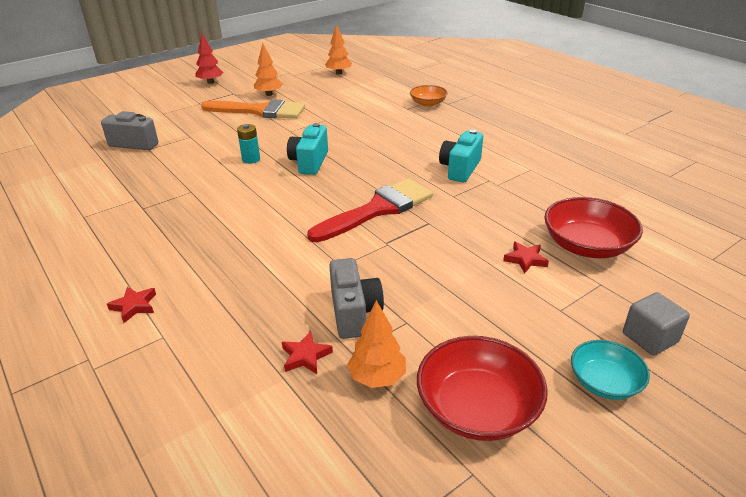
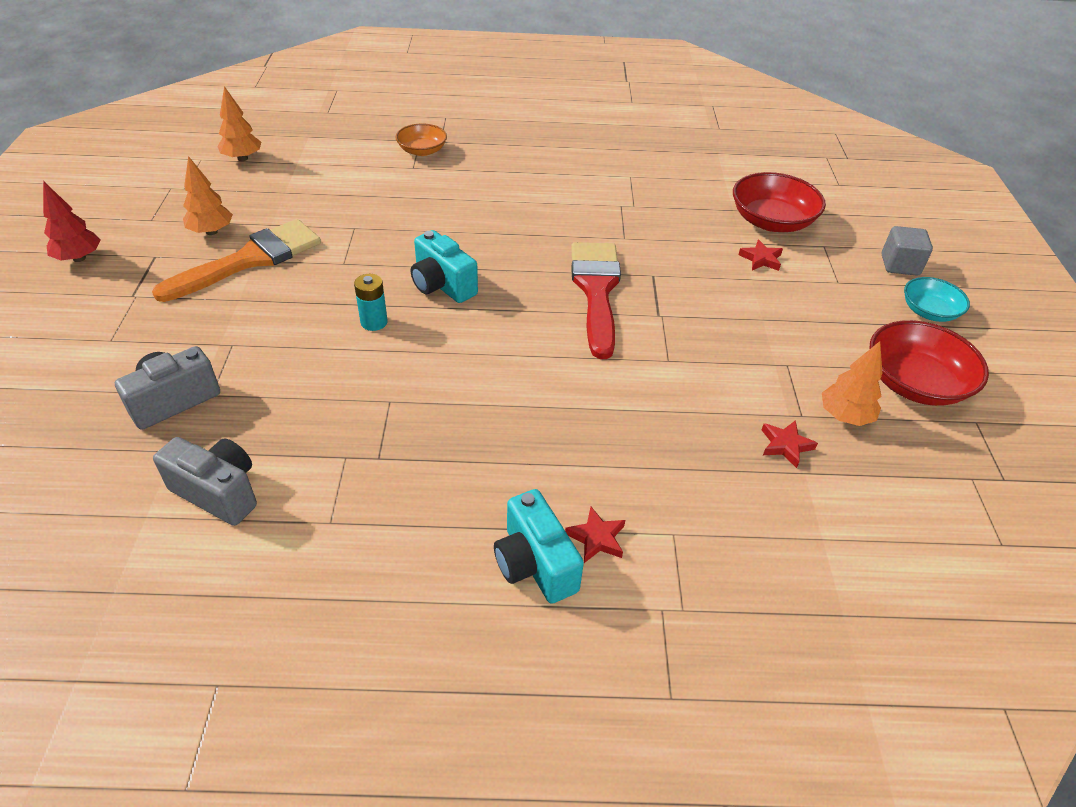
camera: 55 degrees left, 10 degrees up
(354, 313) = (748, 387): grey camera -> grey camera (218, 492)
(460, 169) = (582, 208): turquoise camera -> turquoise camera (534, 564)

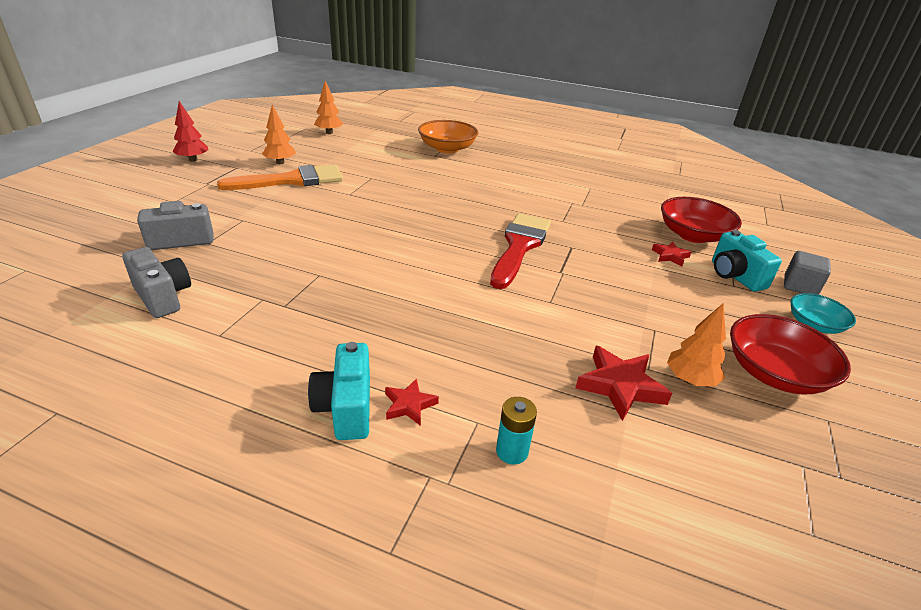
camera: 20 degrees right, 10 degrees down
(374, 322) = (344, 229): turquoise battery -> turquoise battery (512, 451)
(422, 151) = (447, 148): orange bowl -> orange bowl, size x1.63
(442, 285) = (407, 219): turquoise camera -> turquoise camera (734, 276)
(785, 445) = (620, 386): red star -> red star, size x1.73

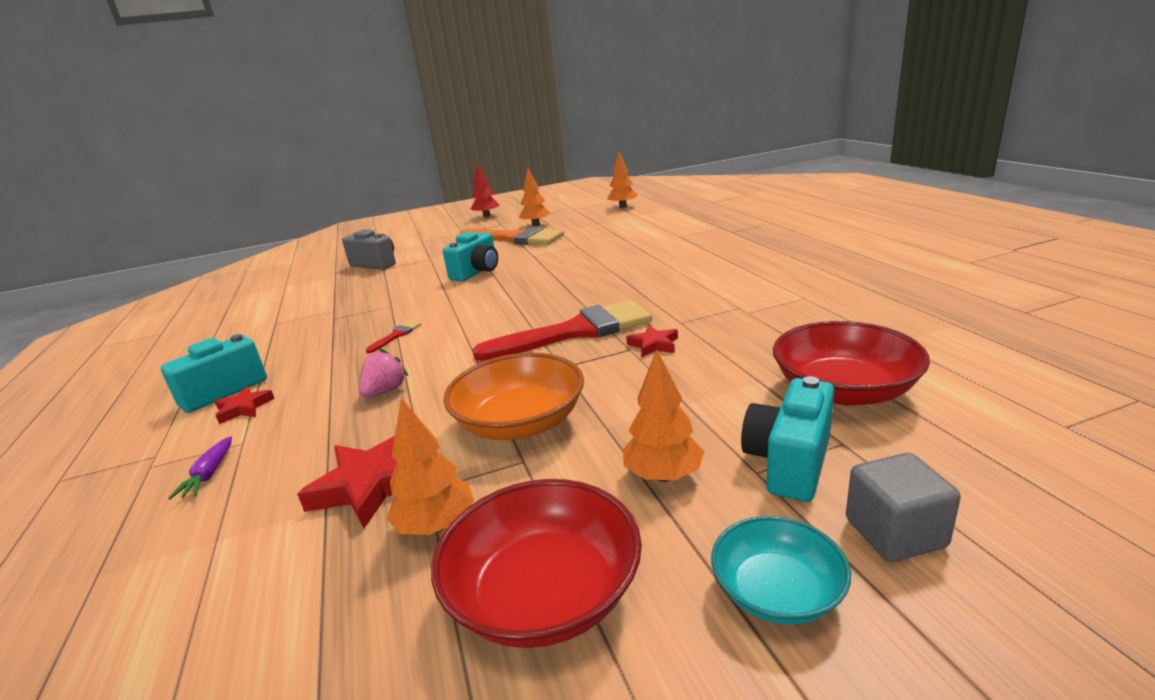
camera: 55 degrees right, 10 degrees down
(163, 296) = (302, 293): grey camera -> none
(331, 221) = (477, 272): none -> turquoise camera
(393, 296) = (396, 335): none -> red brush
(447, 148) = (707, 231): orange bowl -> orange bowl (520, 423)
(492, 336) = (385, 391): none -> pink strawberry
(512, 451) = (209, 474): turquoise battery -> purple carrot
(670, 256) = (738, 400): red star -> red star (654, 345)
(713, 304) = (663, 476): none -> orange tree

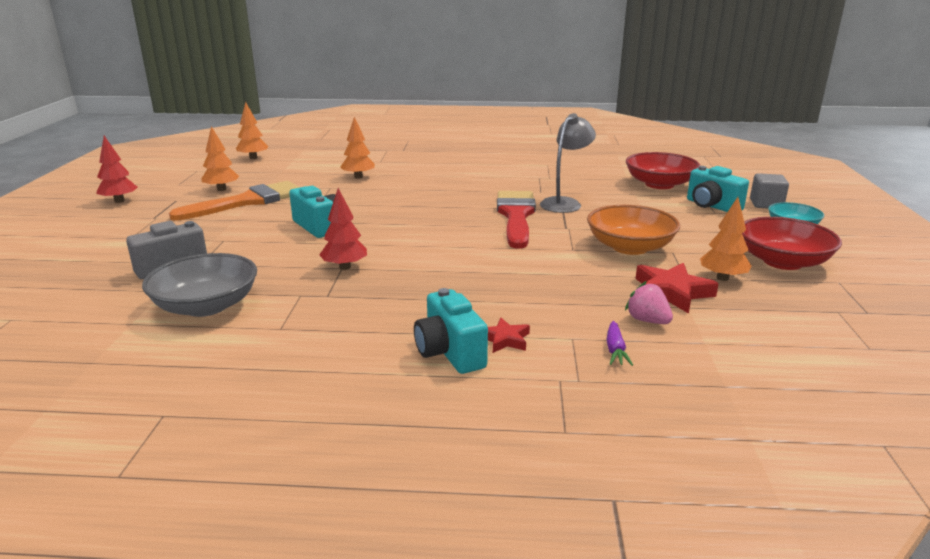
camera: 70 degrees left, 0 degrees up
(209, 474) = (615, 350): purple carrot -> purple carrot turned 75 degrees clockwise
(311, 293) = (206, 306): none -> grey bowl
(385, 391) = (540, 281): pink strawberry -> pink strawberry (647, 320)
(392, 306) = (345, 267): none -> red tree
(396, 335) = (428, 270): red brush -> none
(654, 345) = (565, 203): red star -> grey lamp
(663, 476) = (707, 227): orange tree -> orange tree (358, 177)

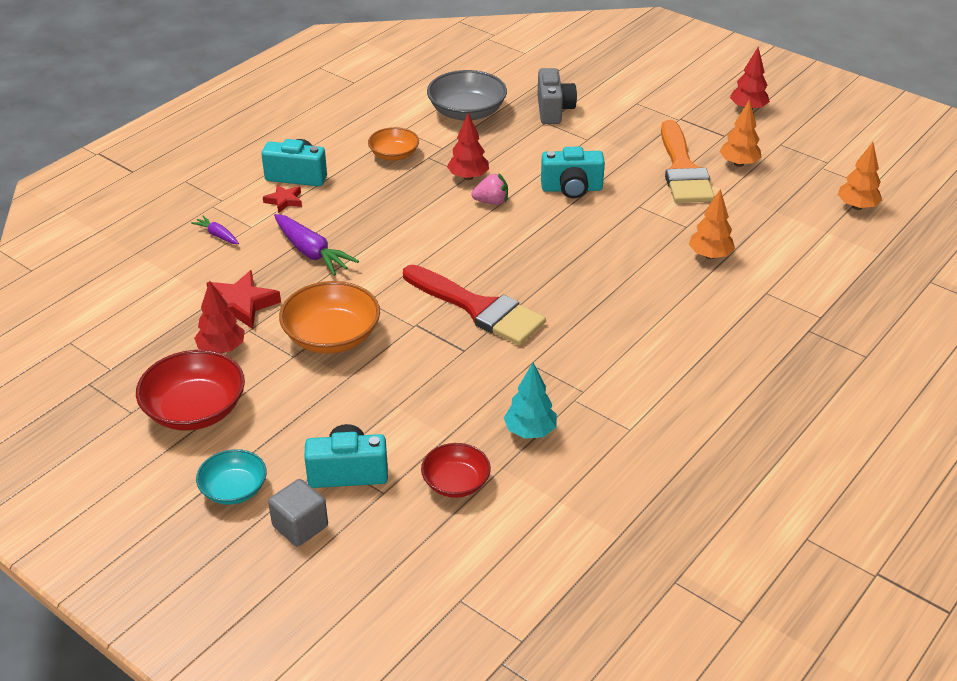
camera: 125 degrees right, 15 degrees up
(341, 314) = (394, 155): none -> orange bowl
(557, 291) = (311, 252): none -> purple carrot
(565, 203) = (478, 361): grey lamp -> none
(592, 180) = (530, 431): none -> turquoise tree
(647, 320) = (226, 269): pink strawberry -> pink strawberry (491, 202)
(659, 184) = (456, 482): red bowl -> red bowl, size x0.61
(722, 278) = (222, 349): orange tree -> red tree

